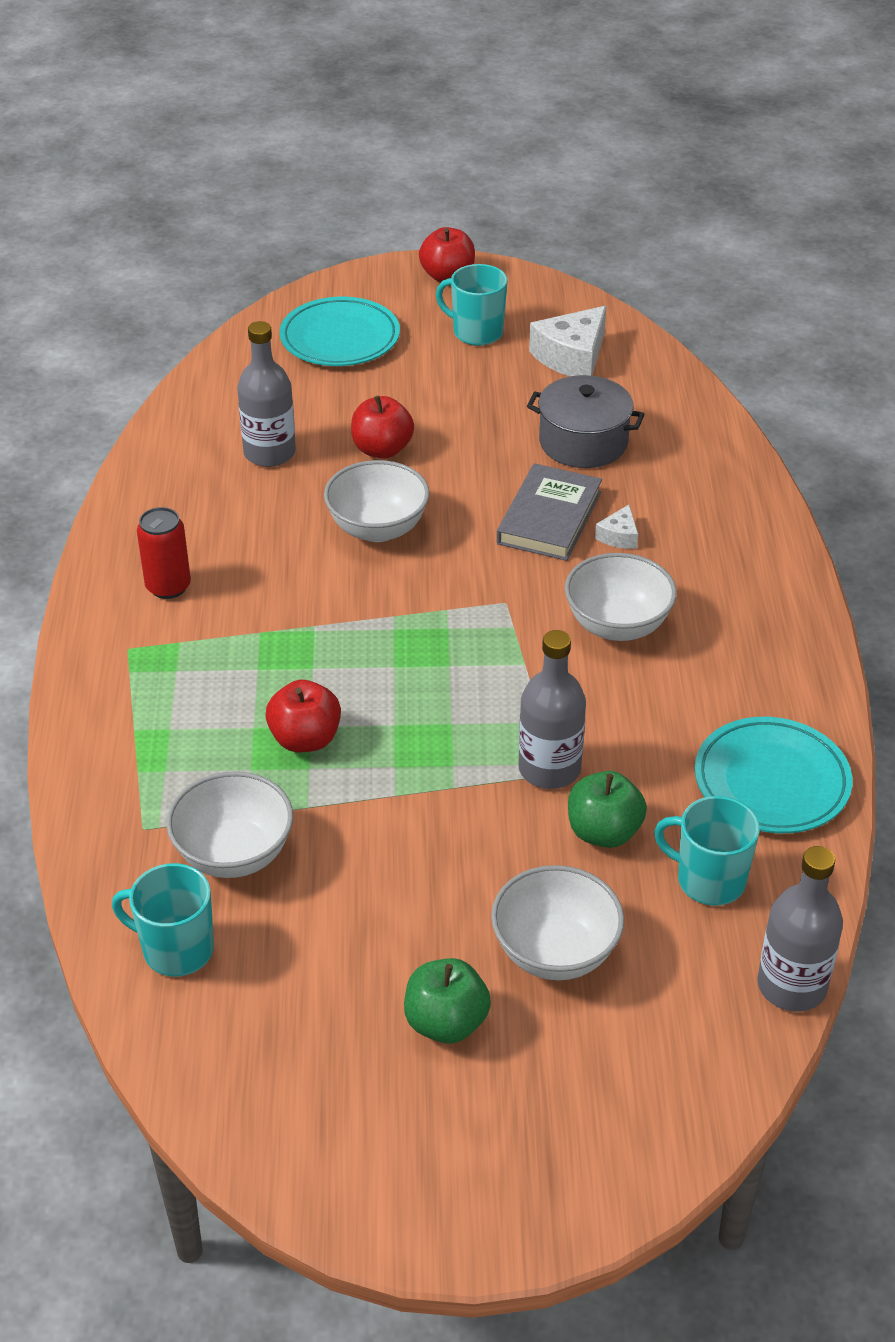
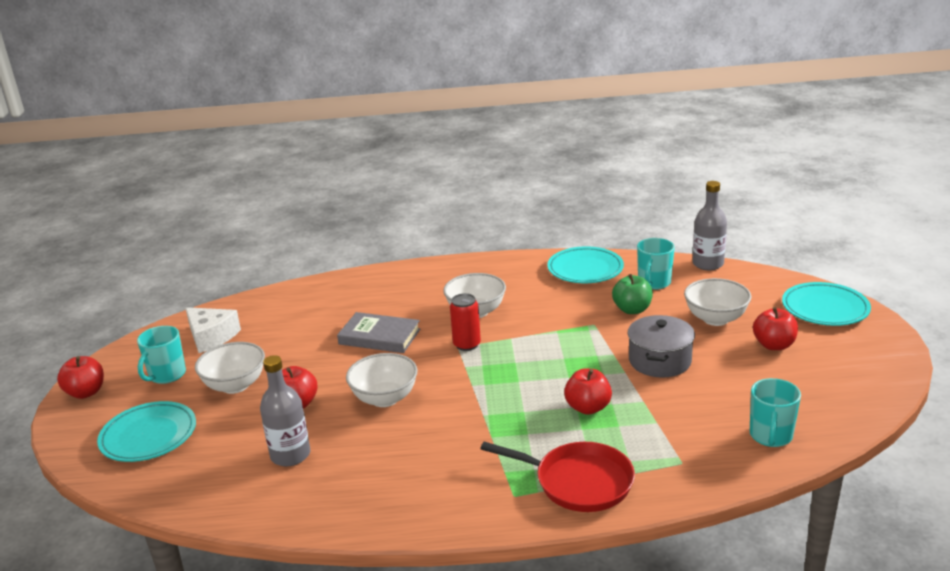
camera: 90 degrees left, 15 degrees down
(135, 712) = (578, 482): none -> red pan
(168, 586) = (445, 485): red can -> red can (467, 345)
(234, 854) = (690, 424): white bowl -> white bowl (235, 385)
(446, 1022) = (774, 345): green apple -> red apple
(549, 769) = (592, 326): grey bottle -> none
(576, 1150) = (825, 308): none -> turquoise plate
(583, 442) = (306, 329): grey pot -> grey pot (660, 361)
(619, 536) = (398, 314): white cheese -> none

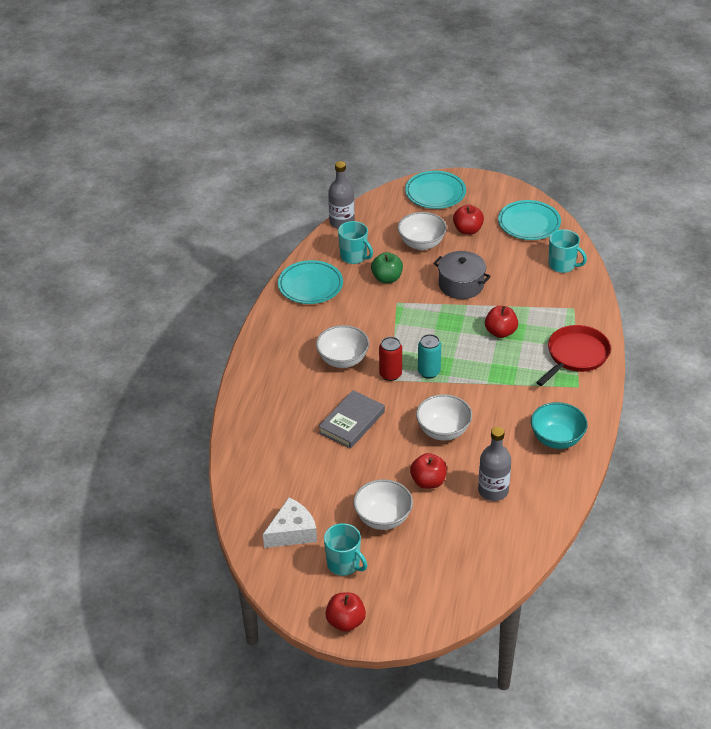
camera: 75 degrees left, 15 degrees up
(149, 436) = (433, 575): turquoise plate -> turquoise plate (529, 223)
(398, 493) = (557, 439): none -> turquoise bowl
(483, 369) = (429, 372): none -> turquoise can

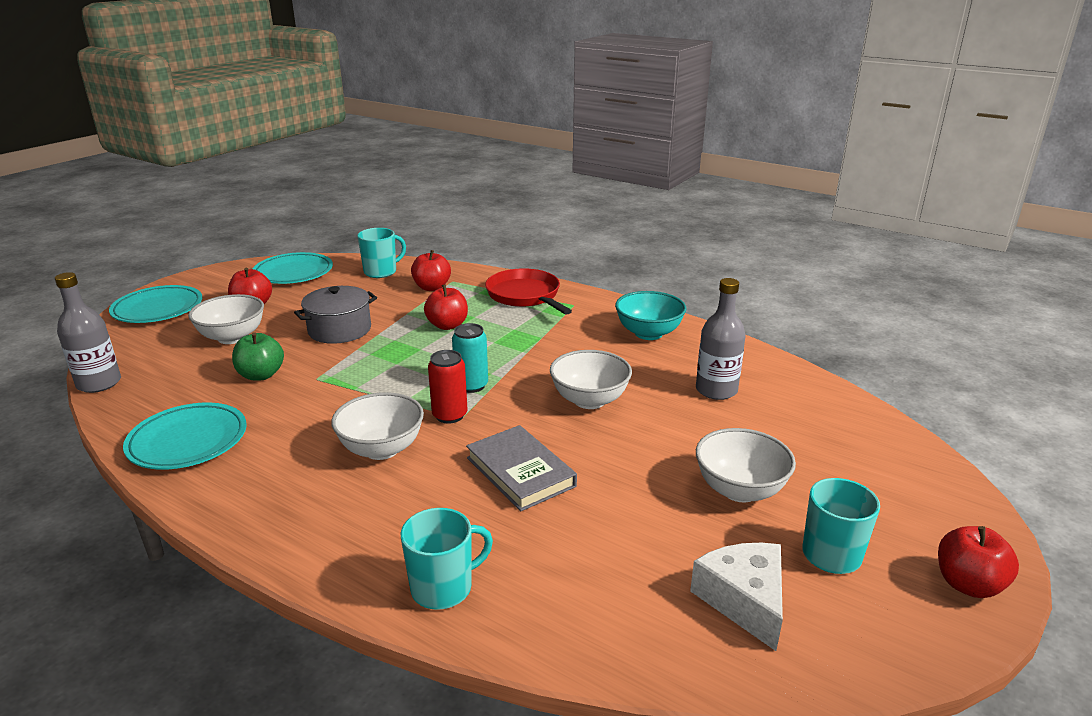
camera: 70 degrees left, 15 degrees down
(354, 257) = (182, 390): turquoise mug -> turquoise mug (443, 588)
(428, 482) = (679, 433): red apple -> red apple (432, 287)

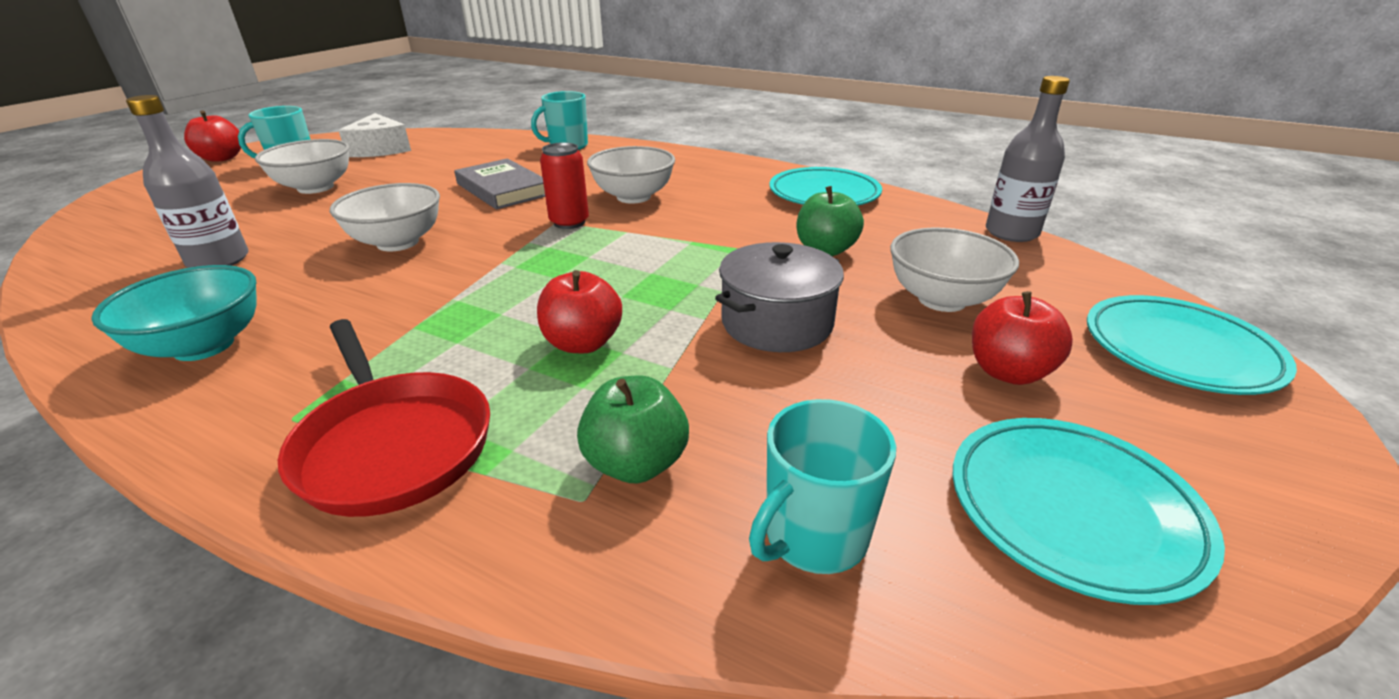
camera: 175 degrees right, 5 degrees up
(432, 287) = (636, 463): red apple -> green apple
(471, 385) = (543, 251): turquoise can -> none

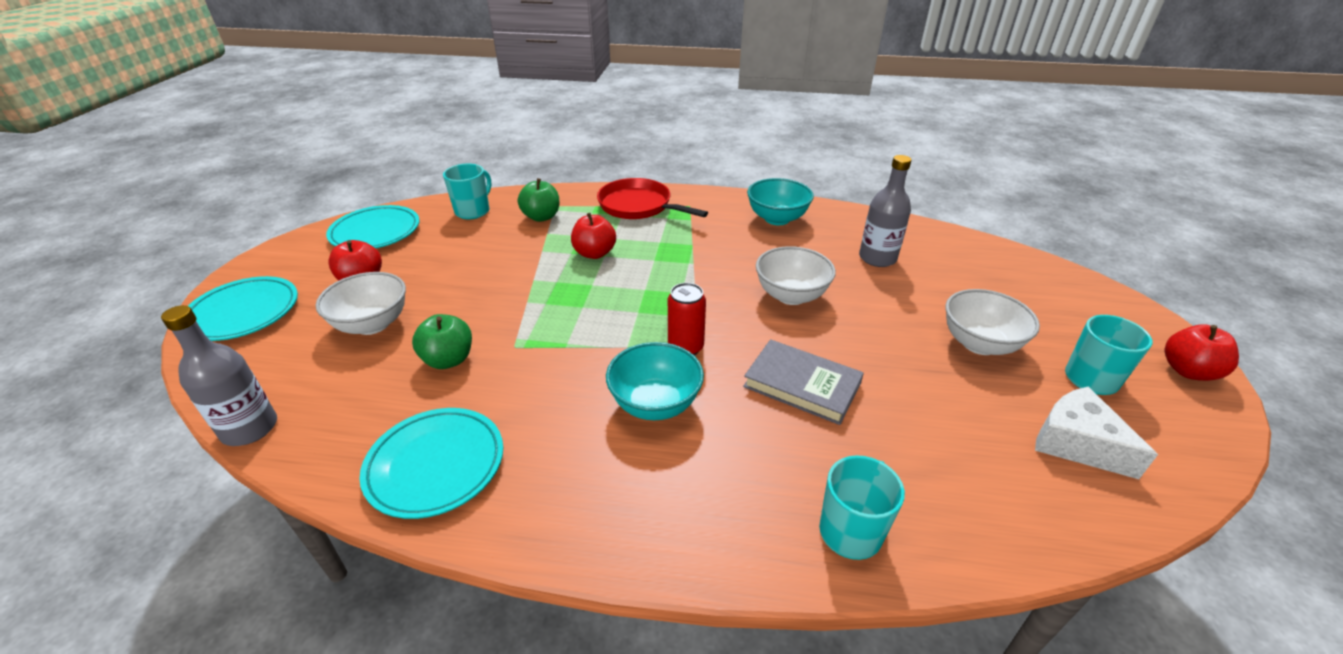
camera: 160 degrees right, 5 degrees up
(633, 197) = (655, 404): white bowl -> turquoise bowl
(777, 323) = (488, 285): grey pot -> none

